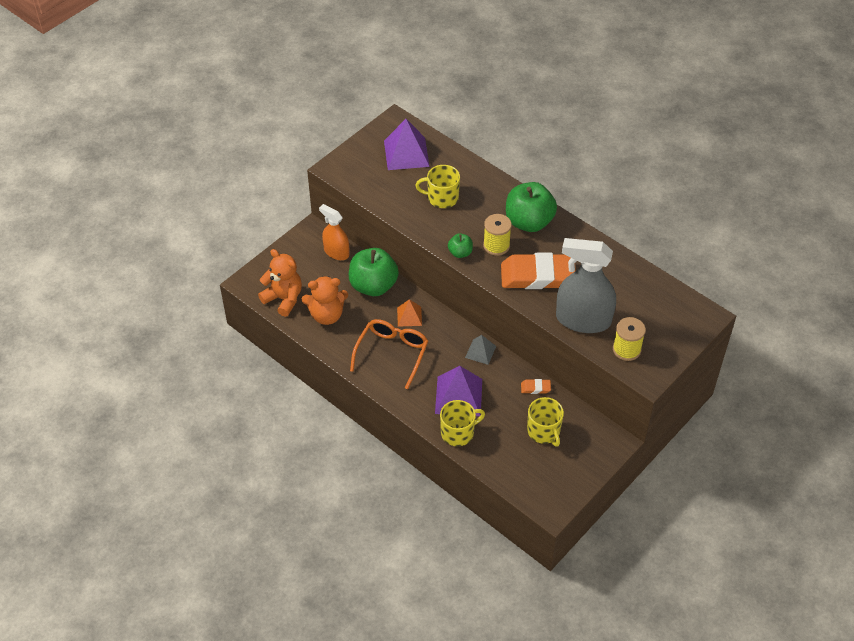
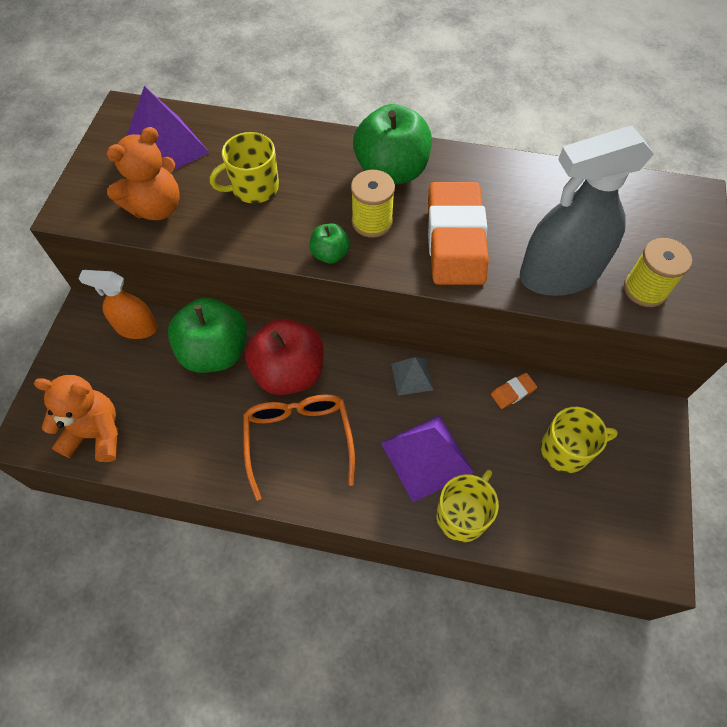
camera: 30 degrees left, 10 degrees up
(327, 315) = (173, 427): orange teddy bear -> orange teddy bear (156, 207)
(409, 316) = (289, 372): orange pyramid -> red apple
(537, 276) = (455, 239): orange eraser -> orange eraser turned 60 degrees counterclockwise
(544, 431) = (566, 450): yellow mug -> yellow mug turned 45 degrees counterclockwise

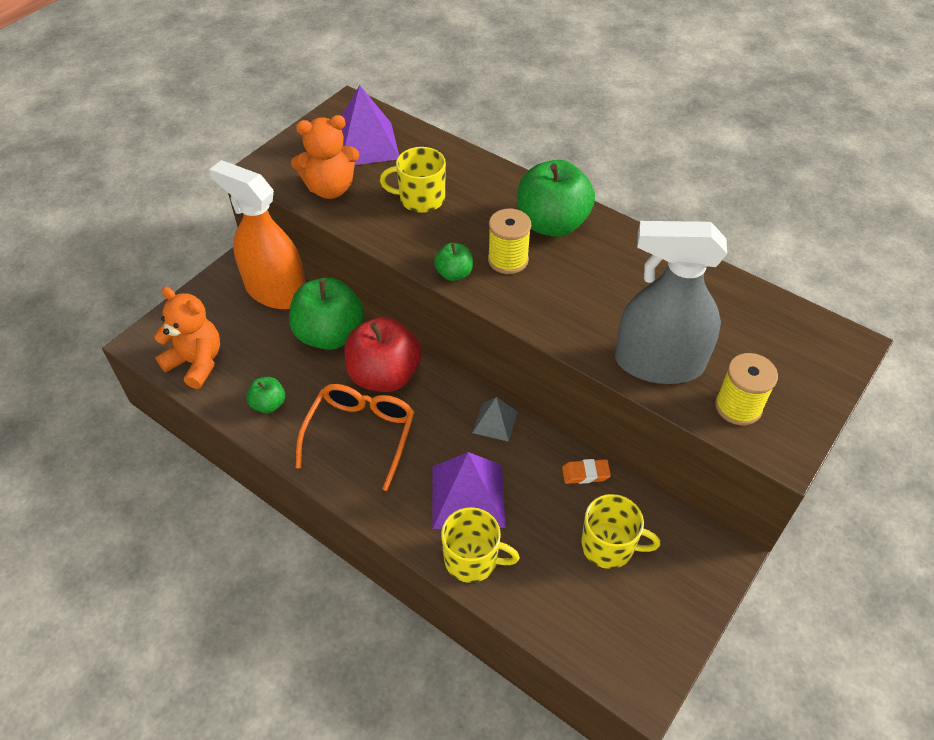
camera: 25 degrees right, 10 degrees down
(136, 327) = (275, 291): orange spray bottle -> orange spray bottle, size x1.70
(193, 447) = (268, 404): none -> green apple
(455, 239) = (576, 300): orange eraser -> none
(462, 515) = (472, 559): yellow mug -> yellow mug turned 45 degrees clockwise

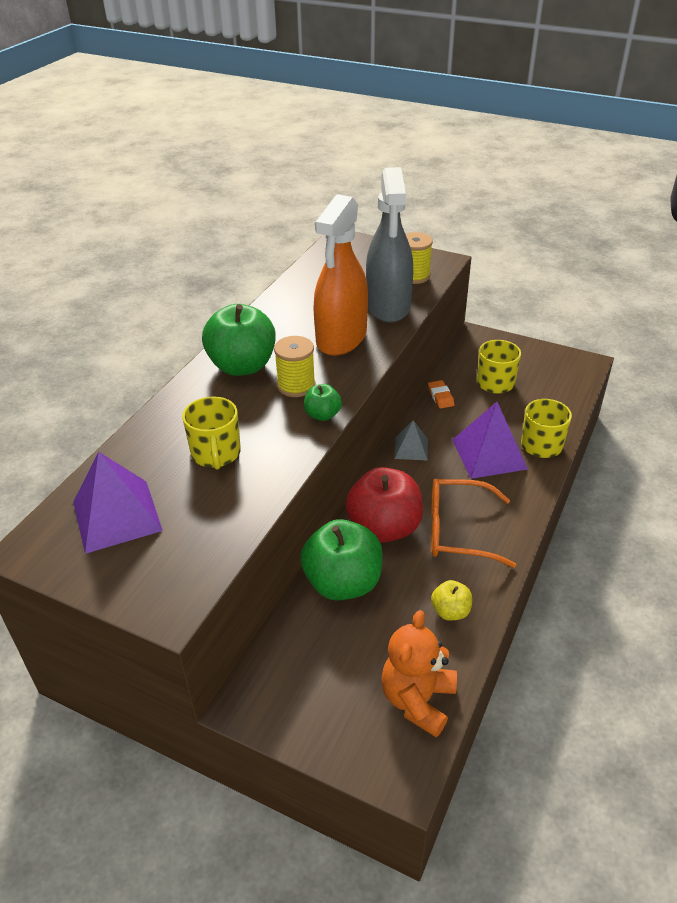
camera: 100 degrees left, 10 degrees down
(268, 404) = (450, 611): green apple -> yellow apple
(275, 291) = (286, 652): orange spray bottle -> orange spray bottle (341, 338)
(330, 188) = (205, 530): orange teddy bear -> none

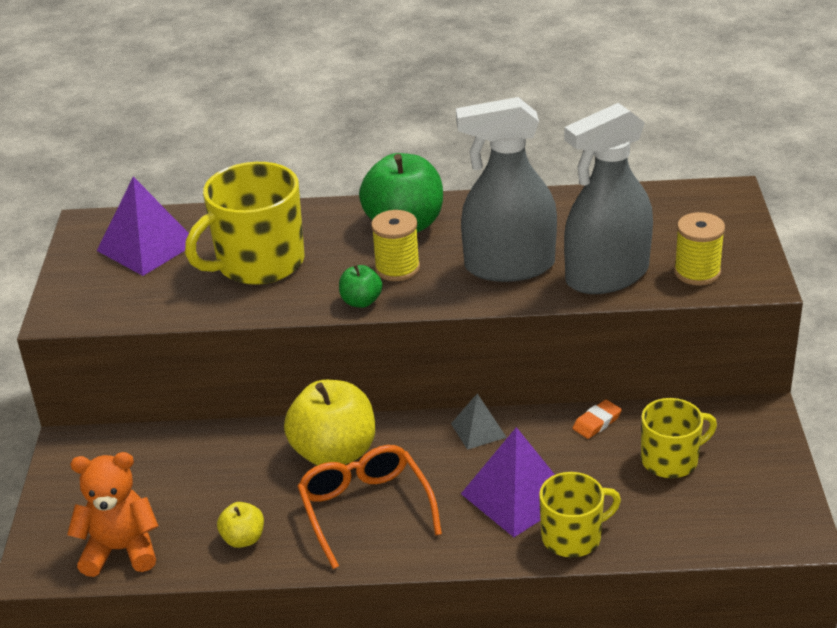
camera: 65 degrees right, 5 degrees down
(216, 453) = (258, 263): yellow mug -> yellow mug, size x1.66
(341, 338) = (509, 266): orange spray bottle -> grey spray bottle
(343, 583) = (239, 451): green apple -> none
(384, 528) = (334, 453): red apple -> yellow apple

